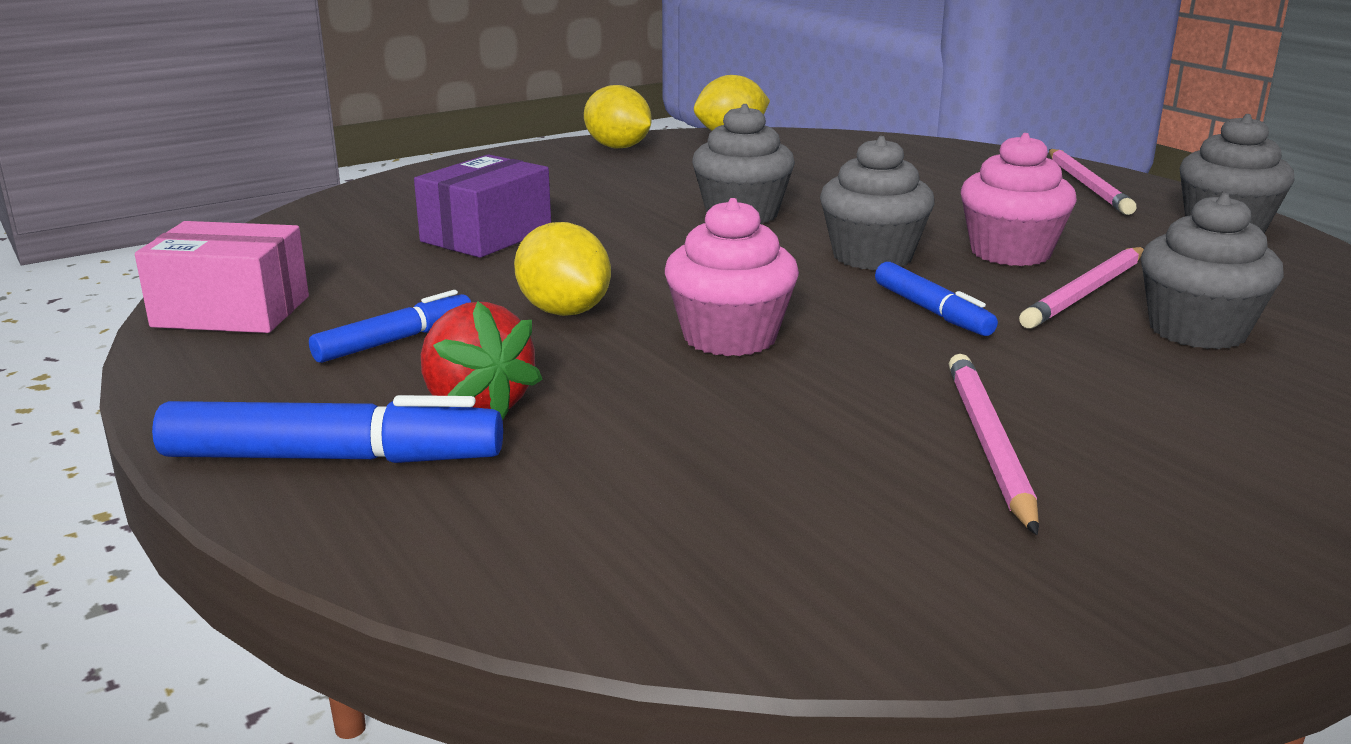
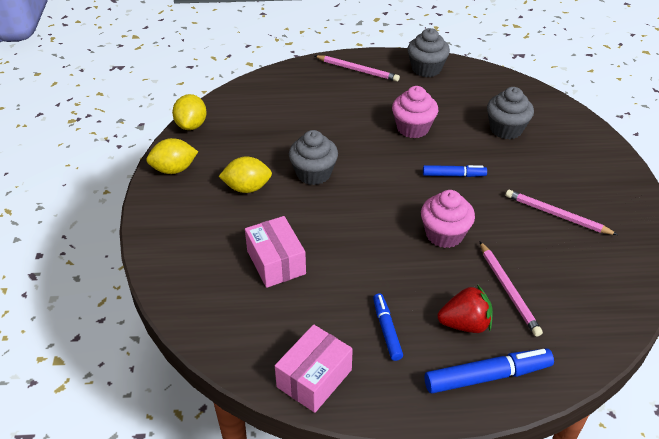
camera: 60 degrees left, 20 degrees up
(332, 458) = (487, 376): blue marker -> blue marker turned 45 degrees clockwise
(486, 236) = (276, 262): purple box -> pink box
(564, 311) = (389, 269): yellow lemon -> yellow lemon (247, 188)
(872, 256) = (391, 162): grey cupcake -> none
(1085, 292) = (461, 132): pink pencil -> pink pencil (508, 290)

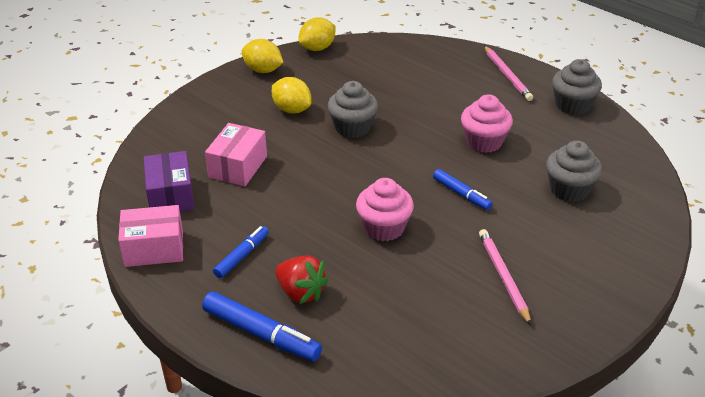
camera: 45 degrees right, 5 degrees down
(259, 325) = (170, 195): none -> purple box
(508, 290) = (370, 296): pink pencil -> none

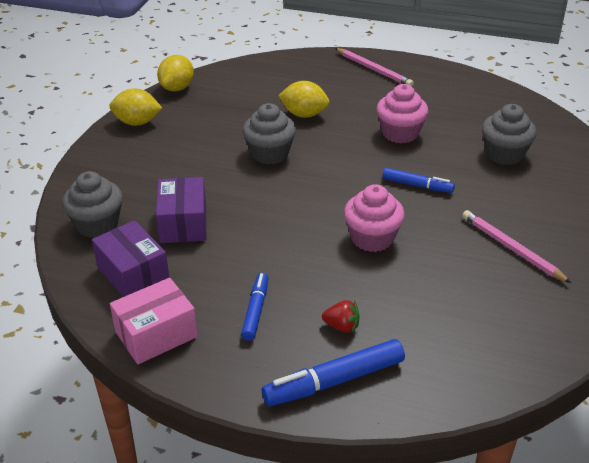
camera: 25 degrees left, 0 degrees up
(238, 167) = (183, 223): pink box -> purple box
(261, 334) = (334, 381): blue marker -> blue marker turned 150 degrees clockwise
(292, 109) = (196, 152): yellow lemon -> yellow lemon (304, 114)
(300, 292) = (342, 326): red strawberry -> red strawberry, size x0.62
(572, 105) = (449, 81): grey cupcake -> grey cupcake (97, 224)

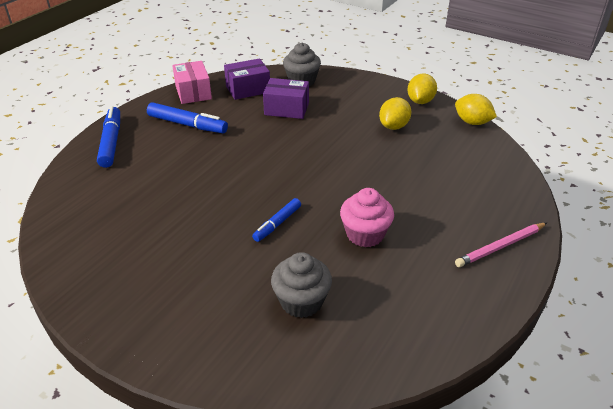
camera: 105 degrees right, 0 degrees up
(255, 311) = (187, 124): blue marker -> blue marker, size x1.61
(269, 153) = (357, 154): grey cupcake -> none
(304, 114) = (414, 181): yellow lemon -> yellow lemon (394, 126)
(342, 326) = (150, 153): red strawberry -> none
(372, 238) = (224, 183): pink cupcake -> none
(512, 248) = (164, 256): pink pencil -> none

